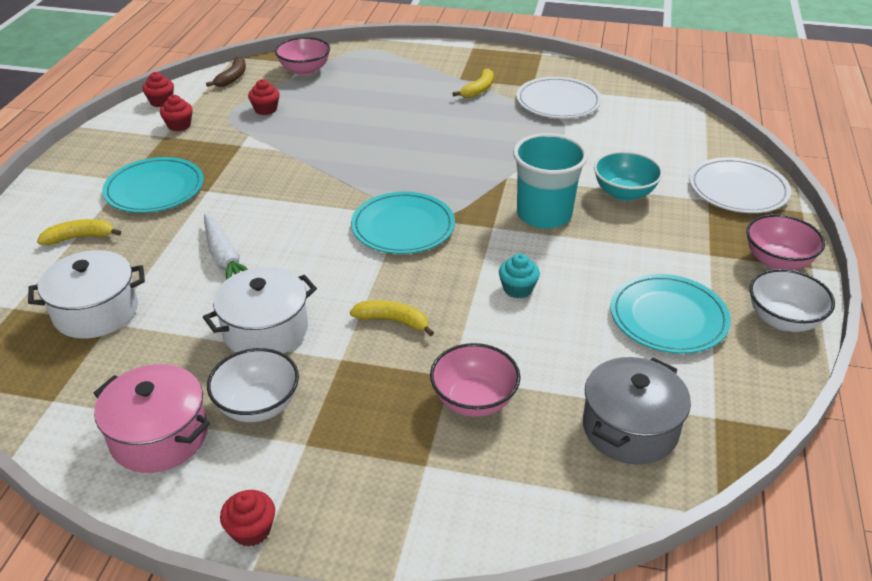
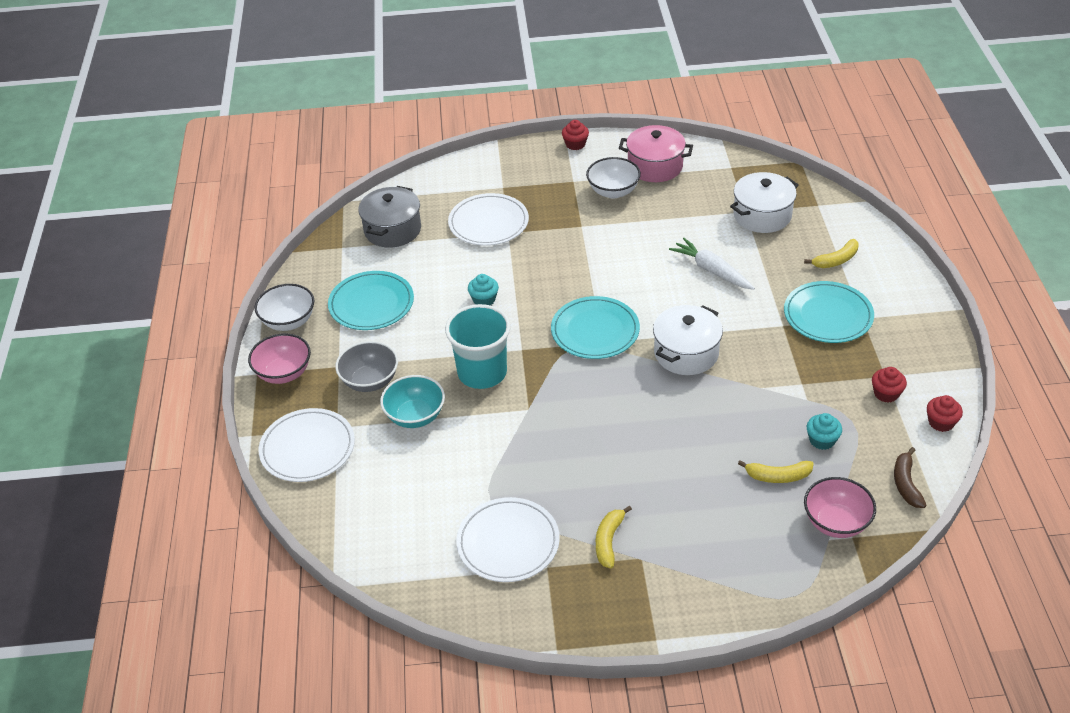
camera: 165 degrees right, 5 degrees up
(265, 109) = (822, 440): red cupcake -> turquoise cupcake
(265, 330) = (641, 231): white pot -> white pot (686, 353)
(393, 321) = (561, 256): yellow banana -> yellow banana (778, 476)
(474, 400) = (488, 223): pink bowl -> white plate
(672, 232) = (370, 381): none -> grey bowl

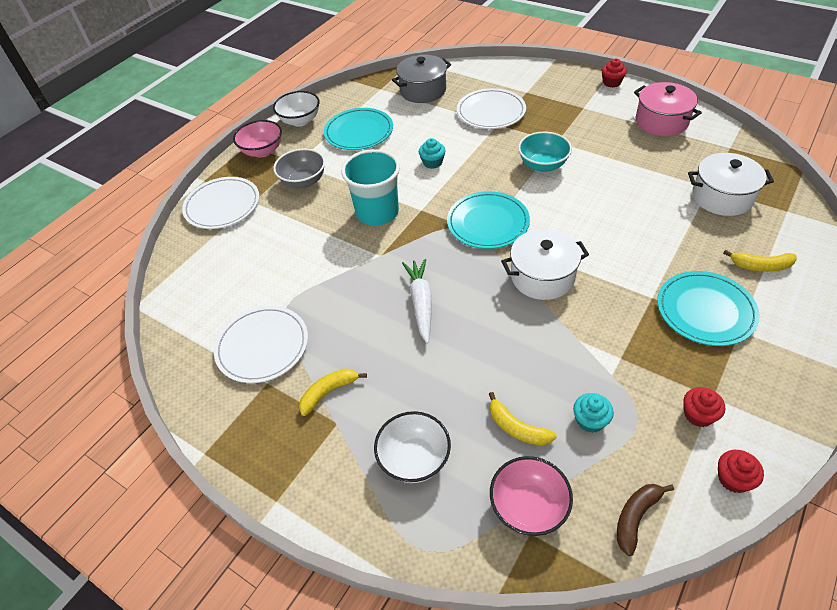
camera: 40 degrees right, 5 degrees up
(415, 416) = (304, 219): turquoise bowl -> turquoise bowl (543, 165)
(613, 191) = (607, 127): white bowl -> white bowl (414, 459)
(711, 270) = (631, 221): white carrot -> white carrot (421, 303)

